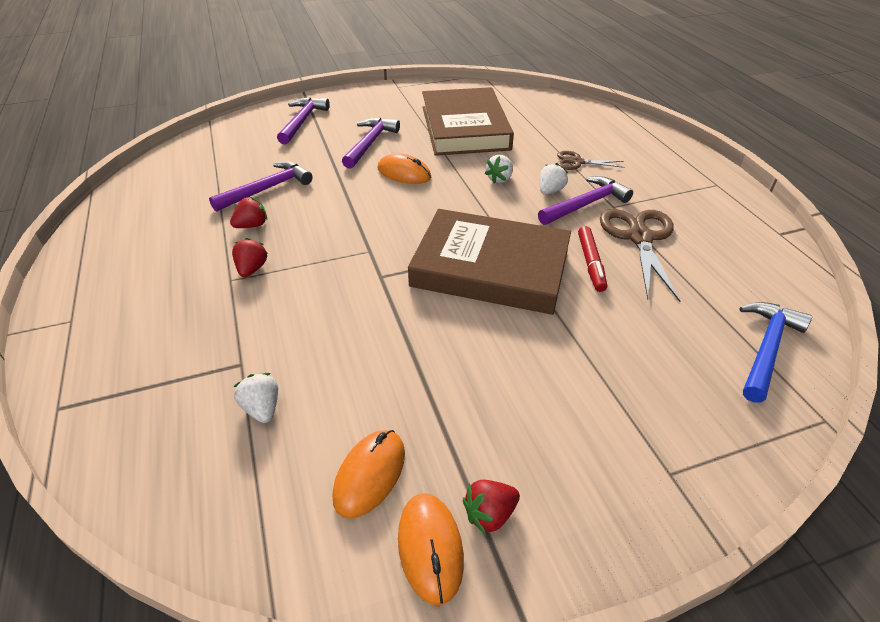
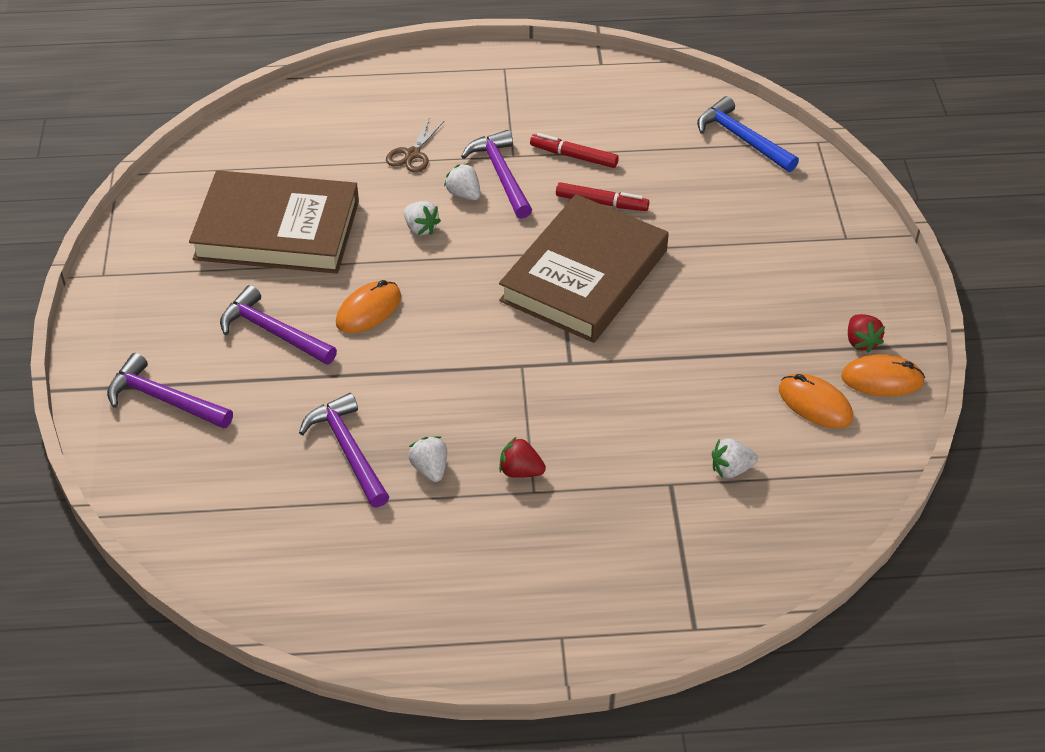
camera: 75 degrees left, 5 degrees up
(252, 225) = (430, 468): red strawberry -> white strawberry
(639, 238) = (574, 156): brown scissors -> red marker

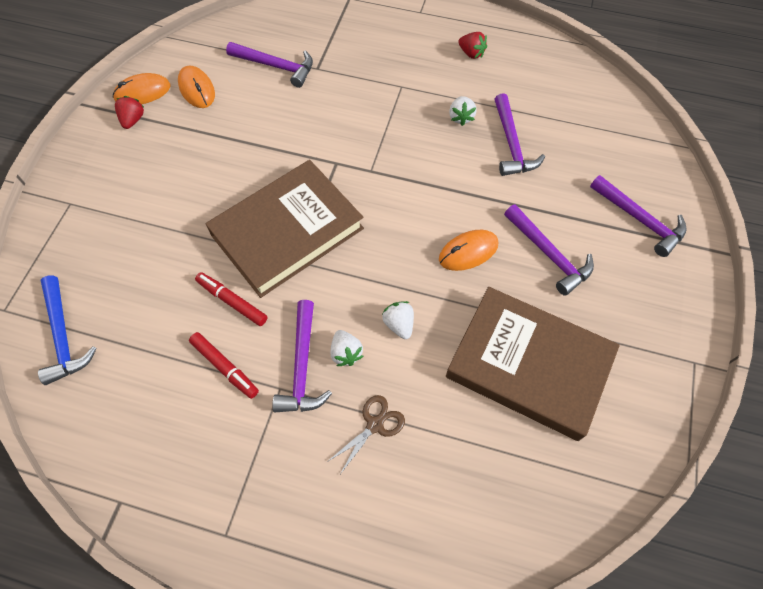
camera: 160 degrees left, 15 degrees up
(520, 471) = (404, 100): red strawberry -> red strawberry (471, 53)
(731, 469) = (276, 66): white strawberry -> purple hammer
(882, 379) = (142, 92): orange mouse -> orange mouse turned 45 degrees counterclockwise

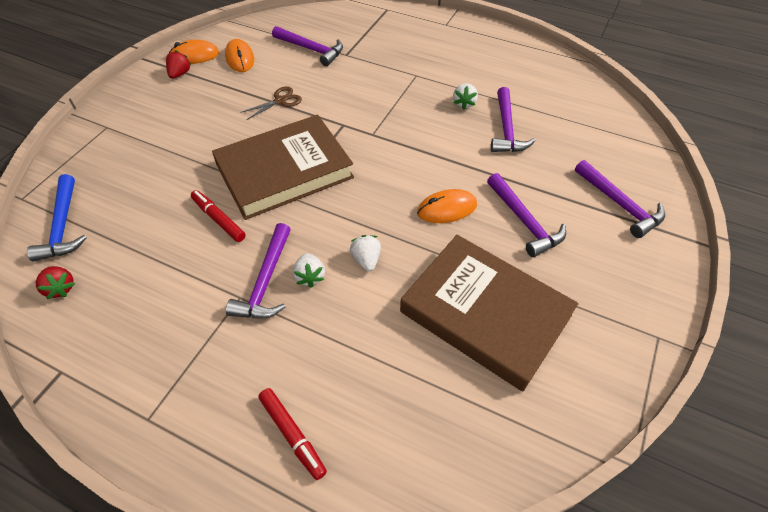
camera: 10 degrees right, 10 degrees down
(225, 367) = (195, 272): red marker -> red marker (292, 435)
(375, 425) = (320, 343): brown scissors -> brown scissors (280, 101)
(471, 53) = (484, 58): red strawberry -> red strawberry (61, 288)

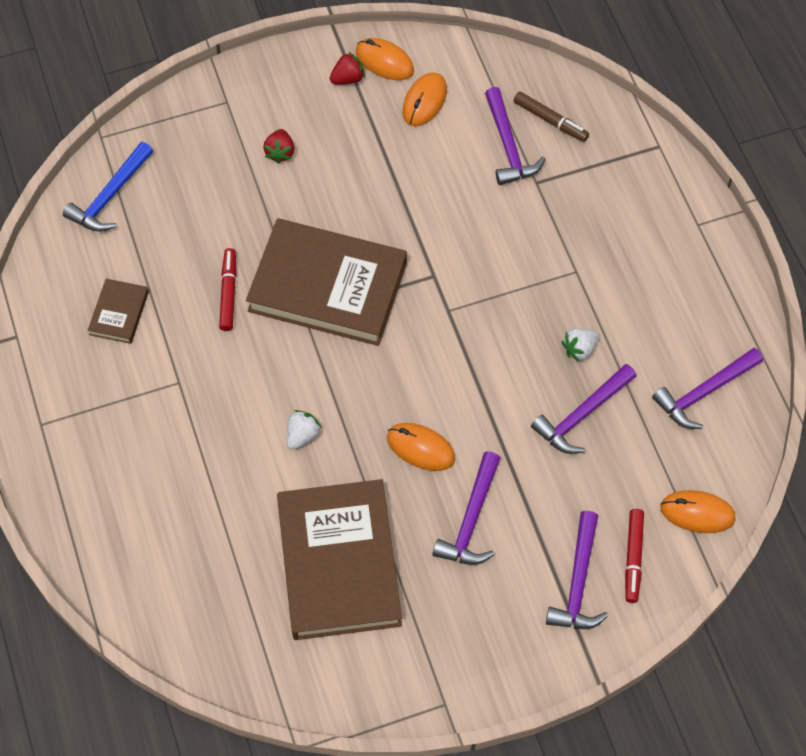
camera: 45 degrees right, 10 degrees up
(61, 288) = (66, 260): red strawberry -> red strawberry (280, 152)
(143, 289) = (119, 313): none -> brown book
(266, 281) = (209, 386): purple hammer -> purple hammer (704, 393)
(280, 101) = (406, 195): brown scissors -> none
(292, 435) = (116, 521): red marker -> red marker (633, 558)
(310, 276) = (245, 411): white strawberry -> none
(320, 29) = (550, 121): none -> brown marker
(619, 128) = (697, 513): none -> orange mouse

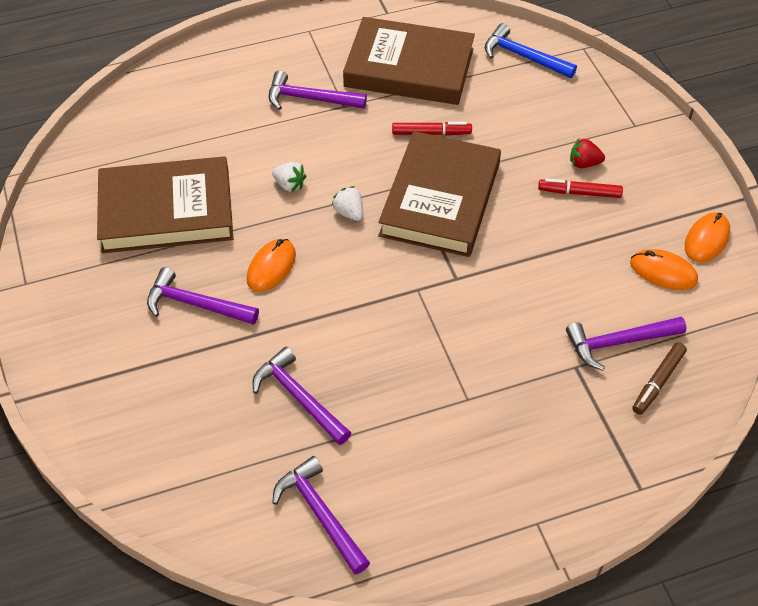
camera: 90 degrees right, 10 degrees down
(119, 313) = (409, 68): brown book -> brown book, size x2.27
(348, 79) = (679, 211): red strawberry -> none
(578, 582) = (121, 387): purple hammer -> purple hammer (310, 99)
(579, 349) = (374, 398): white strawberry -> white strawberry (349, 213)
(633, 558) = (139, 435): red marker -> red marker (579, 193)
(697, 513) = (180, 497): orange mouse -> none

